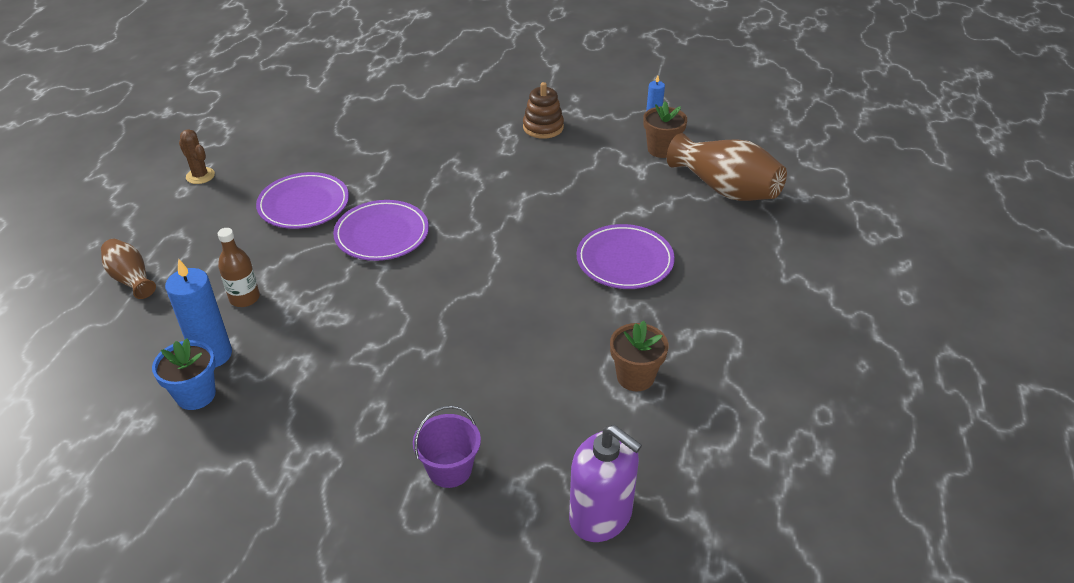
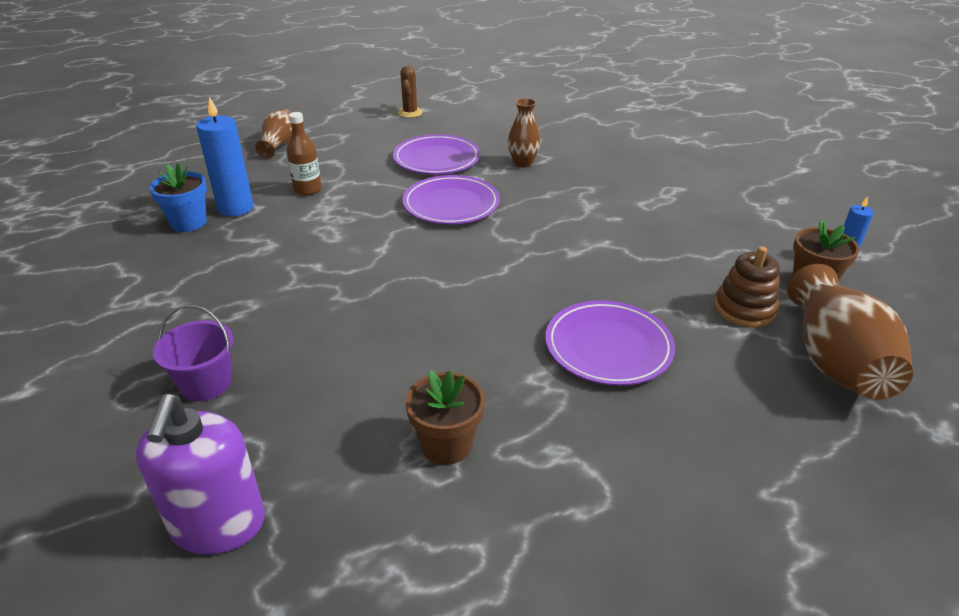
camera: 50 degrees right, 5 degrees down
(376, 168) = (523, 163): none -> brown vase
(543, 127) = (710, 205): brown stacking toy -> brown stacking toy (744, 309)

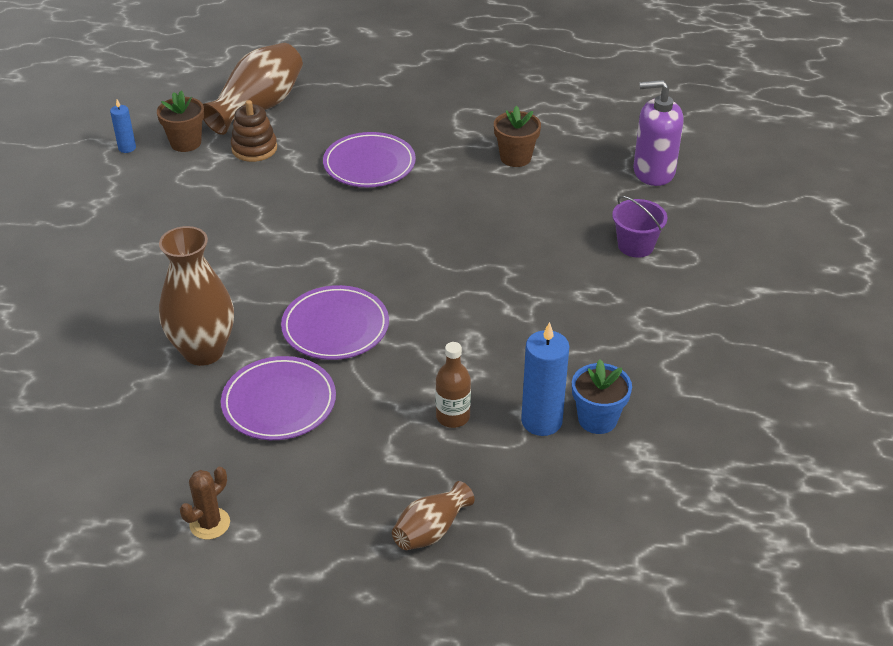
camera: 145 degrees left, 5 degrees up
(218, 525) = (653, 172): purple soap dispenser -> purple soap dispenser turned 120 degrees counterclockwise
(523, 163) = (203, 351): brown vase -> brown vase, size x1.79

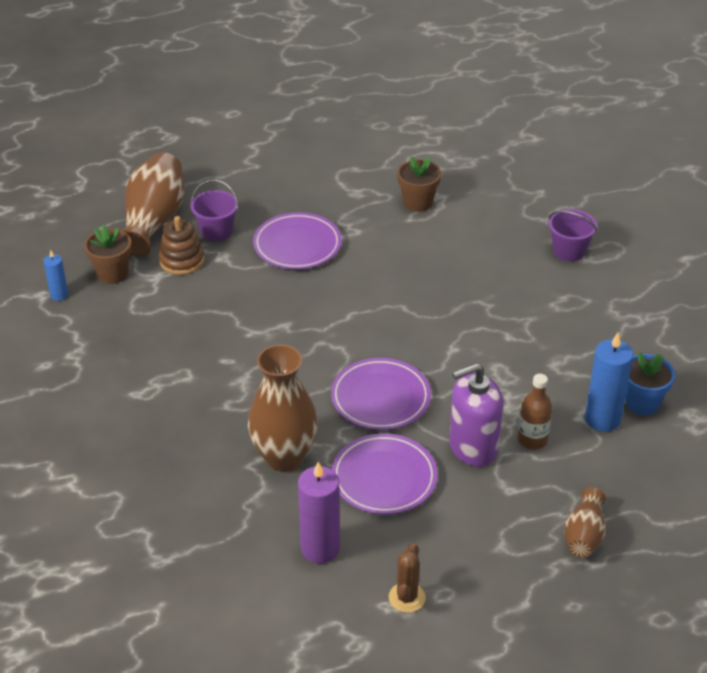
camera: 25 degrees left, 0 degrees up
(168, 446) = (320, 548): none -> purple candle
(305, 131) = (216, 231): none -> purple bucket
(653, 172) = (537, 183): purple soap dispenser -> purple soap dispenser (473, 447)

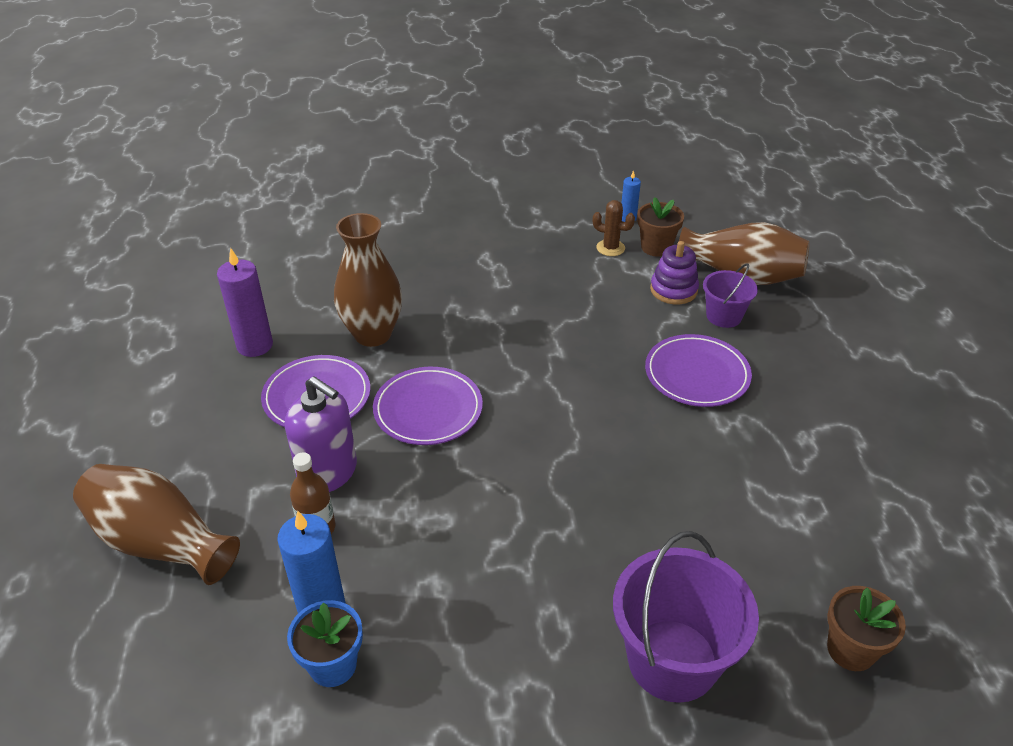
camera: 100 degrees right, 0 degrees up
(181, 260) = (673, 290): brown stacking toy -> purple stacking toy
(407, 598) = (169, 392): brown cactus -> brown cactus (610, 248)
(417, 203) = (787, 497): brown flower pot -> brown flower pot (851, 650)
(473, 447) = (328, 472): purple soap dispenser -> purple soap dispenser turned 135 degrees clockwise
(569, 251) = (672, 660): purple bucket -> purple bucket, size x1.79
(584, 536) = (160, 542): brown vase -> brown vase, size x1.79

